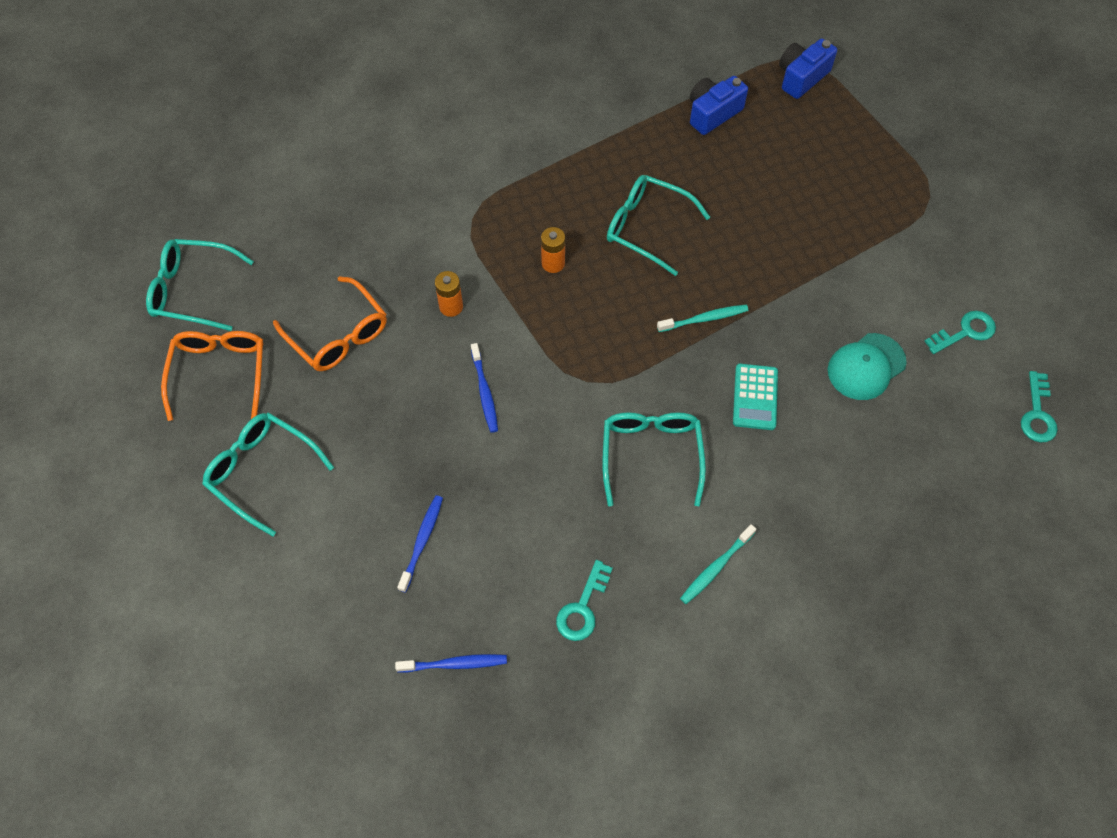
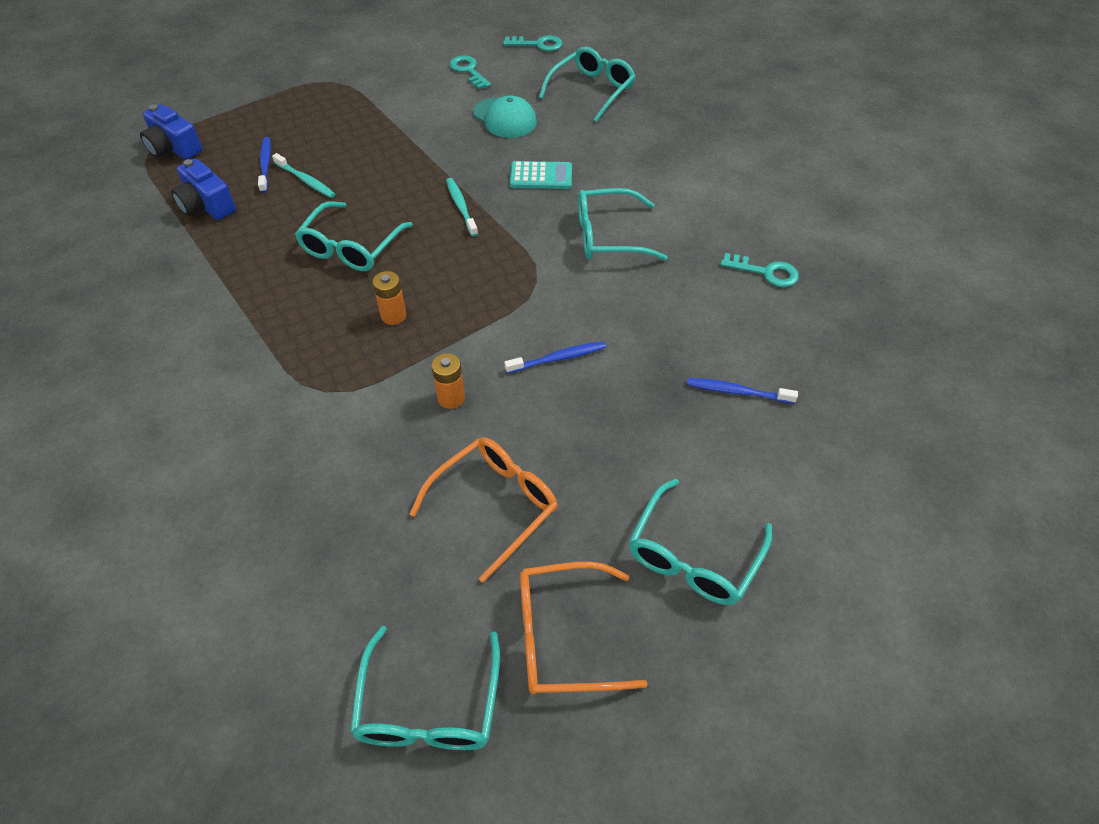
camera: 95 degrees left, 10 degrees down
(454, 664) = (849, 354): blue toothbrush -> blue toothbrush (265, 165)
(716, 567) = (704, 196): turquoise toothbrush -> turquoise toothbrush (305, 180)
(931, 468) = (592, 90): none -> turquoise glasses

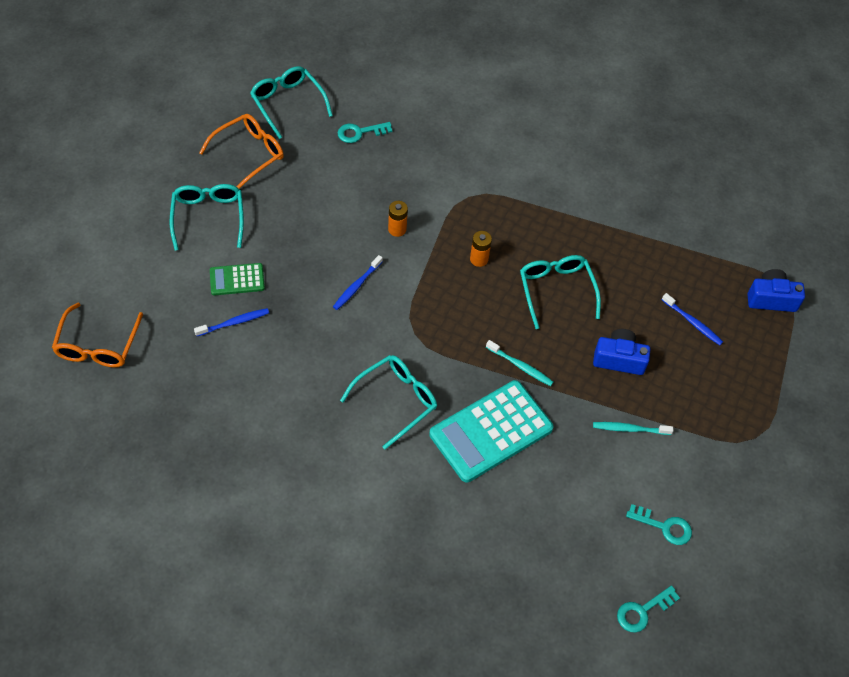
camera: 140 degrees right, 5 degrees up
(207, 205) = (684, 268): blue camera -> blue camera (619, 359)
(305, 180) = (649, 325): turquoise toothbrush -> turquoise toothbrush (630, 429)
(494, 505) = (325, 189): orange glasses -> orange glasses (97, 345)
(504, 118) = (576, 482): turquoise cap -> none
(541, 176) = (491, 431): turquoise calculator -> turquoise calculator, size x1.95
(592, 90) = (536, 568): turquoise glasses -> none
(703, 442) = (237, 279): none -> green calculator
(765, 272) = (263, 431): turquoise key -> turquoise key (360, 132)

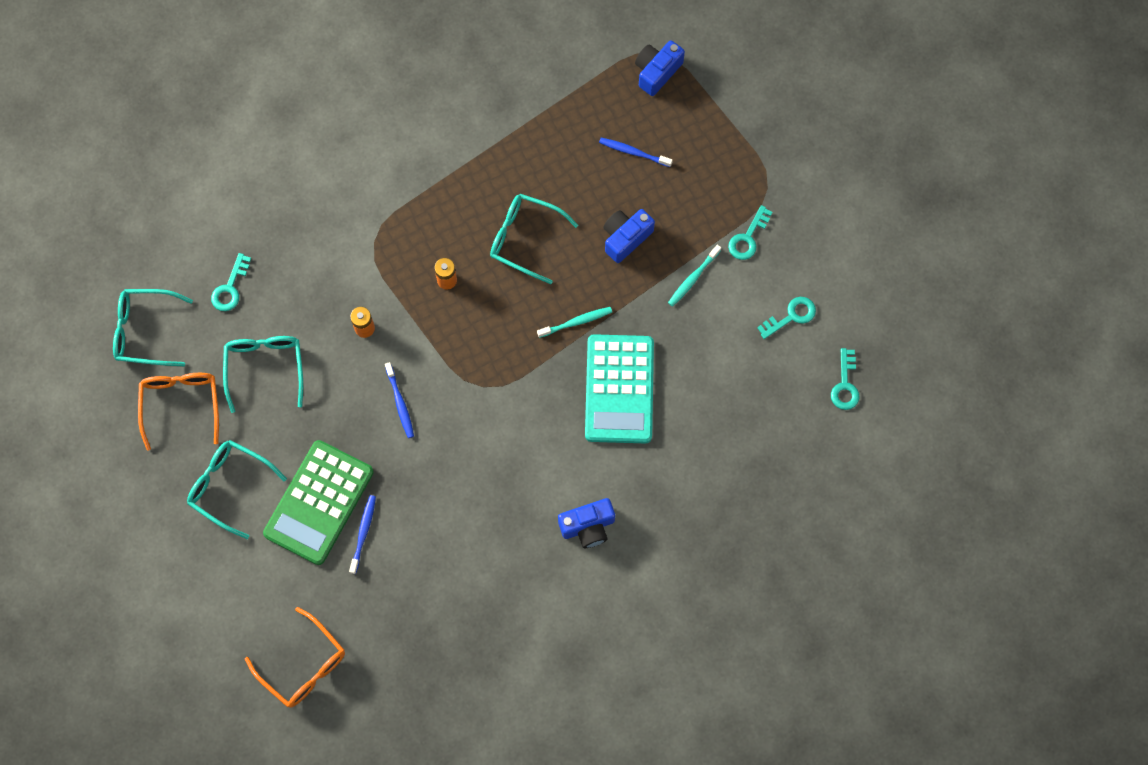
camera: 50 degrees left, 15 degrees up
(237, 279) = (319, 502): green calculator -> green calculator, size x1.95
(356, 479) = (588, 526): none -> blue camera
(396, 401) = (537, 446): turquoise glasses -> turquoise glasses (265, 368)
(692, 322) = (634, 152): blue toothbrush -> blue toothbrush turned 150 degrees counterclockwise
(700, 449) = (748, 237): none -> turquoise key

